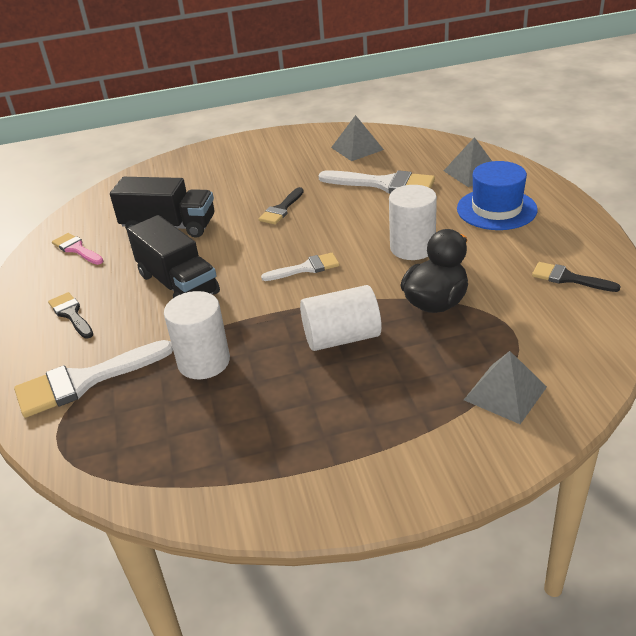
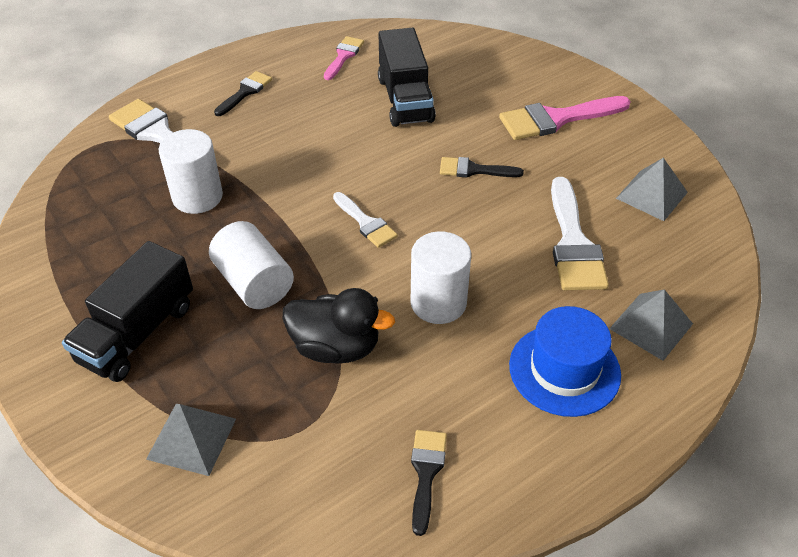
camera: 65 degrees right, 10 degrees up
(178, 284) = (309, 140): black truck -> black truck (137, 333)
(253, 166) = (556, 119): none -> pink brush

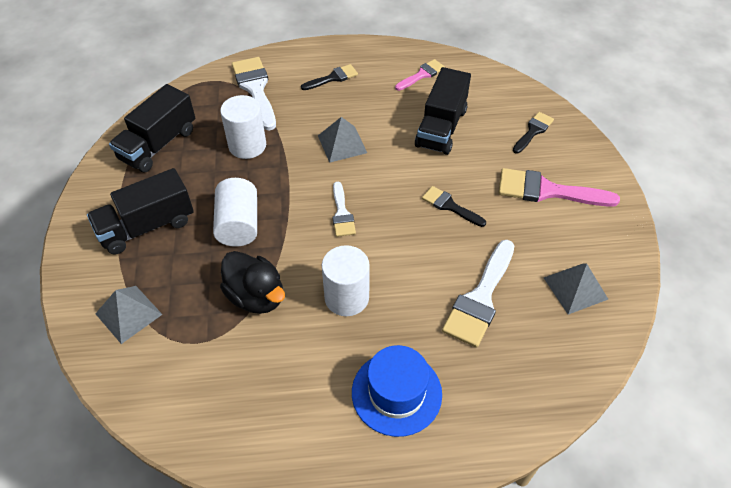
camera: 30 degrees right, 5 degrees up
(79, 238) = (158, 144): none -> black truck
(426, 473) = (248, 415): black brush -> black brush (533, 131)
(651, 326) = (488, 393): grey pyramid -> grey pyramid (342, 144)

